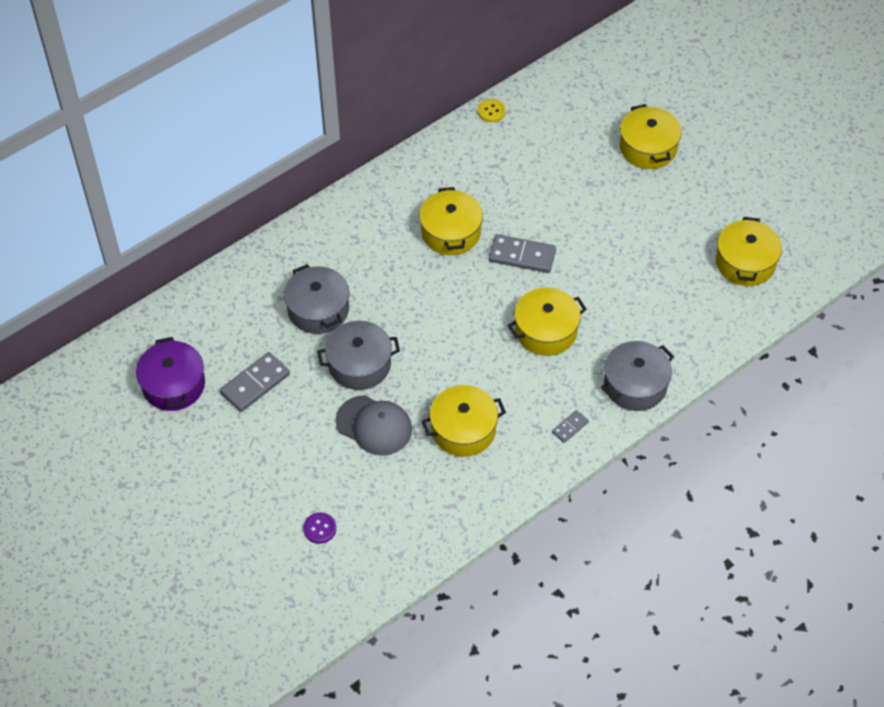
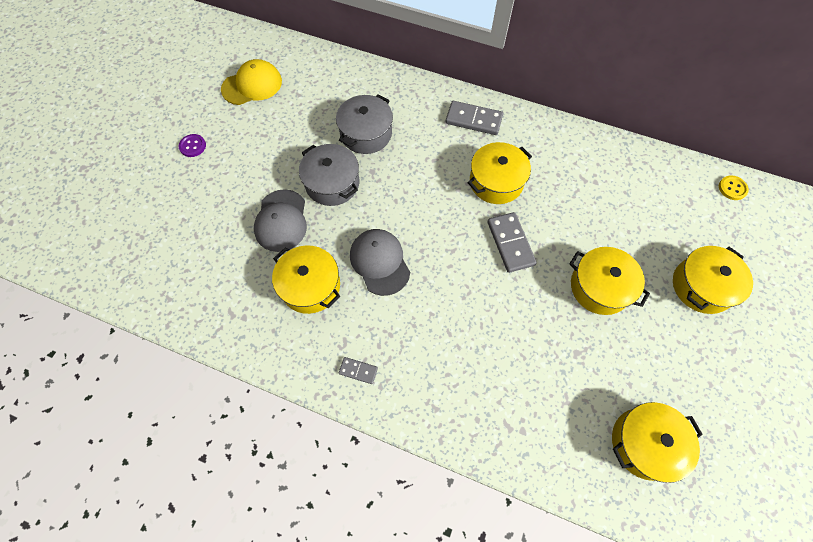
camera: 60 degrees right, 10 degrees up
(173, 385) = (252, 85): purple pot -> yellow cap
(255, 384) = (278, 129): grey domino -> grey domino (473, 120)
(319, 528) = (169, 231): purple button -> purple button (193, 146)
(475, 364) = (380, 262): none -> grey cap
(491, 111) = (634, 151): yellow button -> yellow button (732, 188)
(546, 331) = (447, 300): yellow pot -> yellow pot (599, 287)
(635, 385) = (436, 406): grey pot -> none

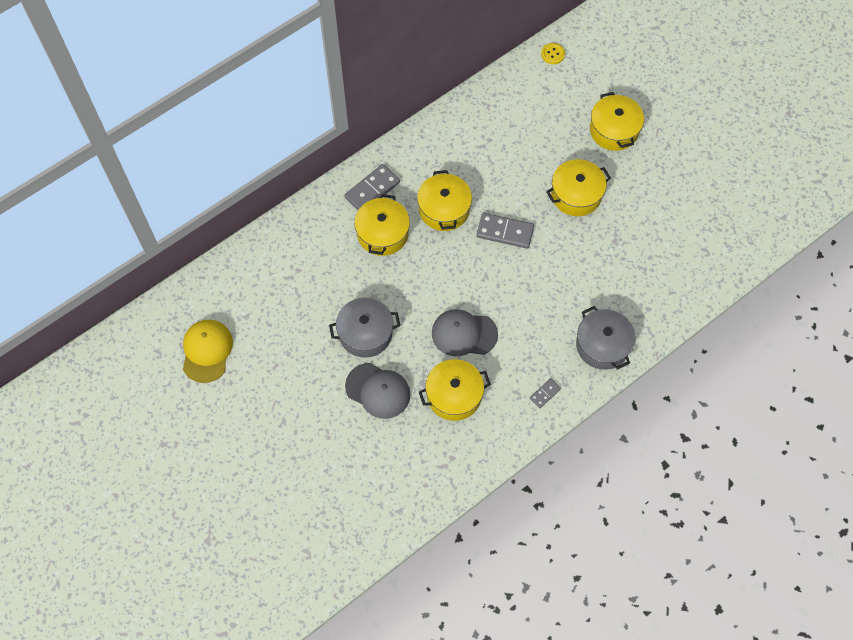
camera: 60 degrees left, 0 degrees up
(193, 146) = (247, 432): purple button -> none
(366, 133) = (330, 281): grey pot -> grey pot (602, 345)
(644, 443) = (696, 240): yellow pot -> yellow pot (382, 233)

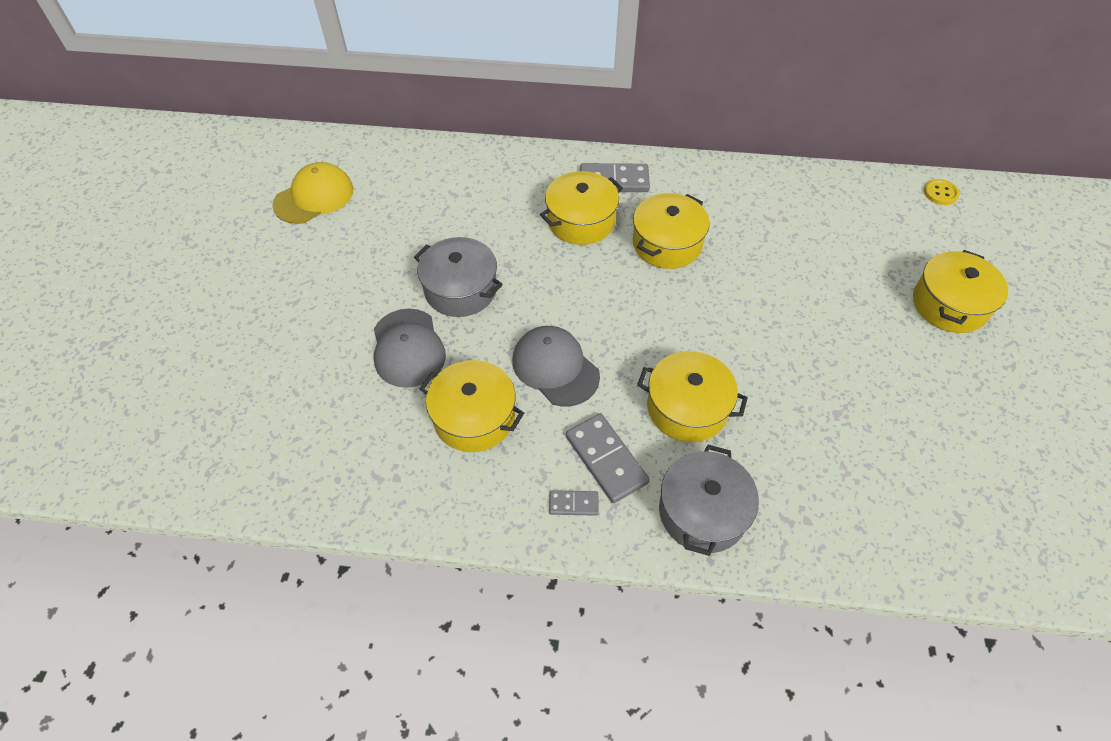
camera: 45 degrees right, 10 degrees down
(505, 232) = (710, 308): grey domino -> grey domino (606, 459)
(576, 195) = (835, 333): yellow pot -> yellow pot (687, 408)

